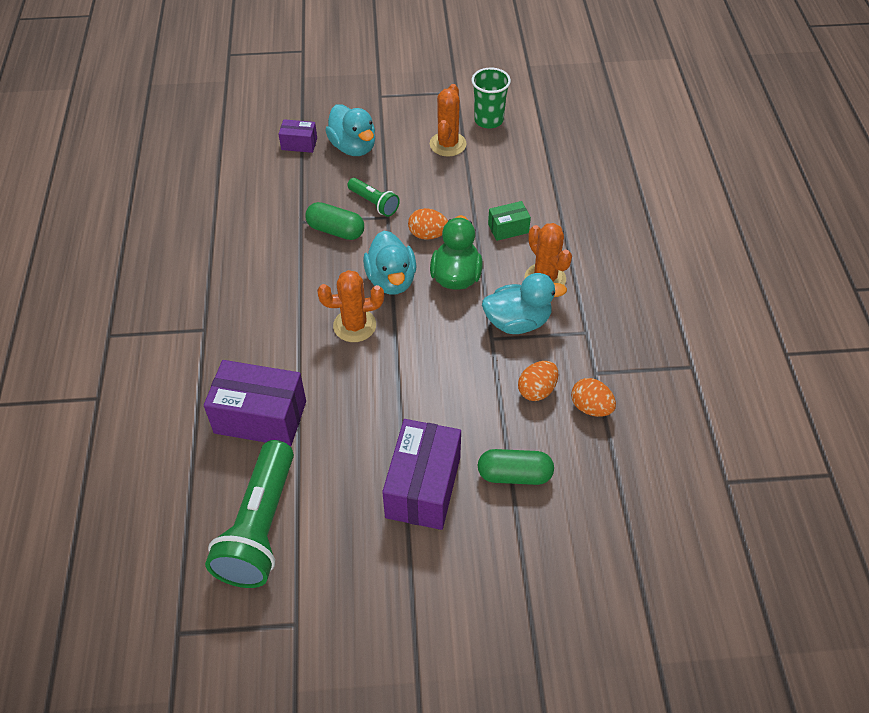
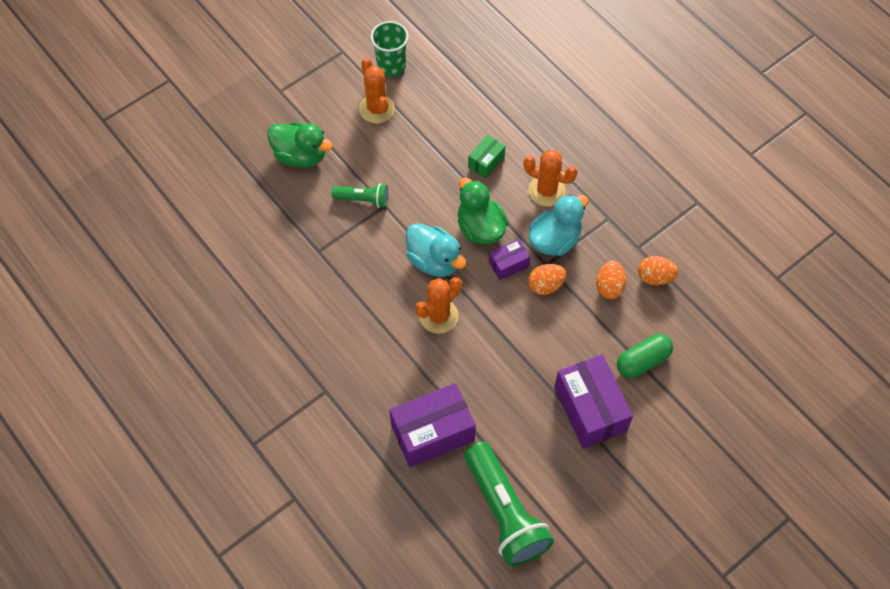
camera: 35 degrees left, 10 degrees up
(299, 144) = (251, 178): purple box -> purple box (508, 264)
(336, 230) = (353, 242): green capsule -> none
(353, 147) = (300, 155): turquoise duck -> green duck
(428, 235) = (429, 203): orange egg -> orange egg (545, 285)

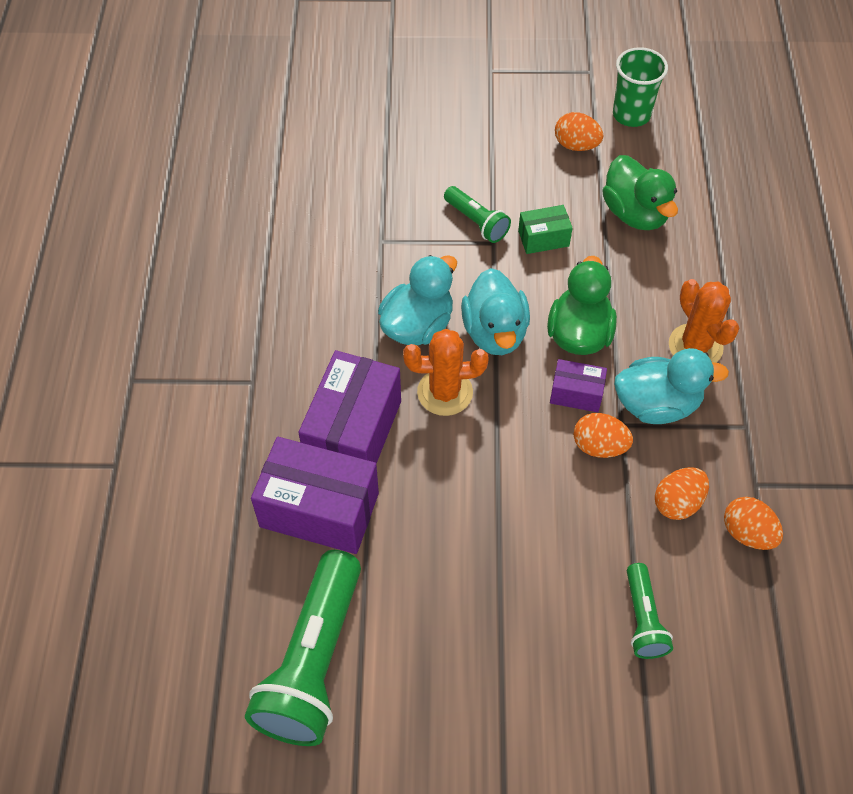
camera: 40 degrees right, 5 degrees down
(300, 155) = (453, 141): green duck -> green duck (635, 213)
(377, 109) = (576, 145): orange cactus -> orange egg
(388, 288) = (417, 326): none -> turquoise duck
(486, 162) = (650, 271): green box -> green box (543, 238)
(590, 409) = (524, 625): purple box -> purple box (353, 432)
(642, 361) = (643, 619): green capsule -> green flashlight

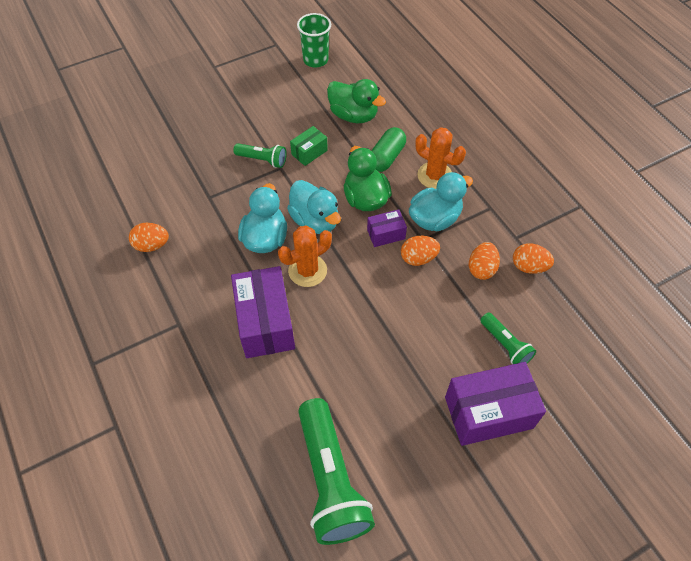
camera: 30 degrees left, 0 degrees up
(319, 510) = (274, 382): purple box -> purple box (488, 412)
(576, 145) = (294, 90): orange egg -> orange egg (152, 245)
(643, 291) = (386, 157): none -> green capsule

